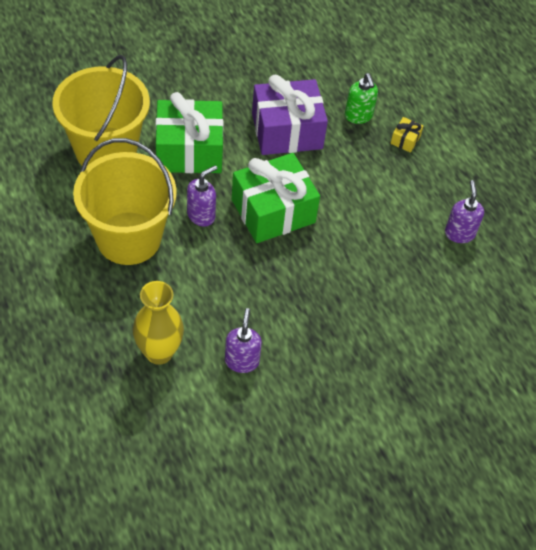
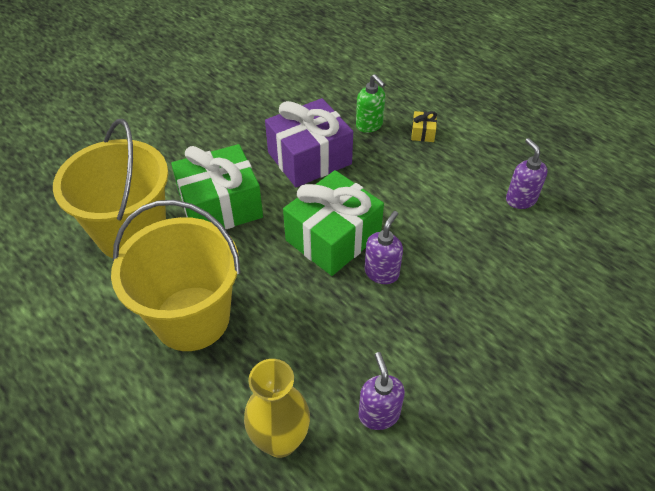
camera: 15 degrees left, 5 degrees down
(201, 215) = (261, 266): purple soap dispenser -> purple soap dispenser (381, 272)

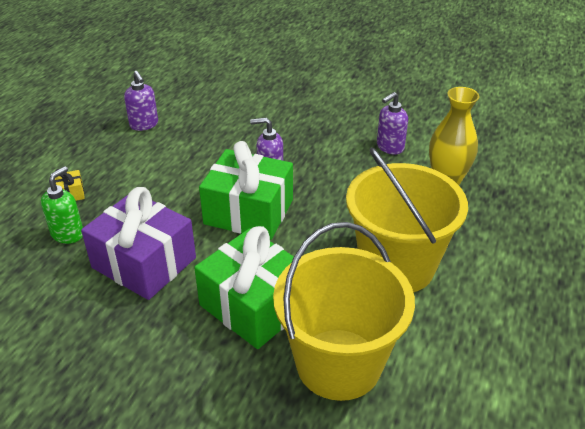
camera: 115 degrees left, 10 degrees down
(520, 199) = (144, 125): purple soap dispenser -> purple soap dispenser turned 75 degrees counterclockwise

